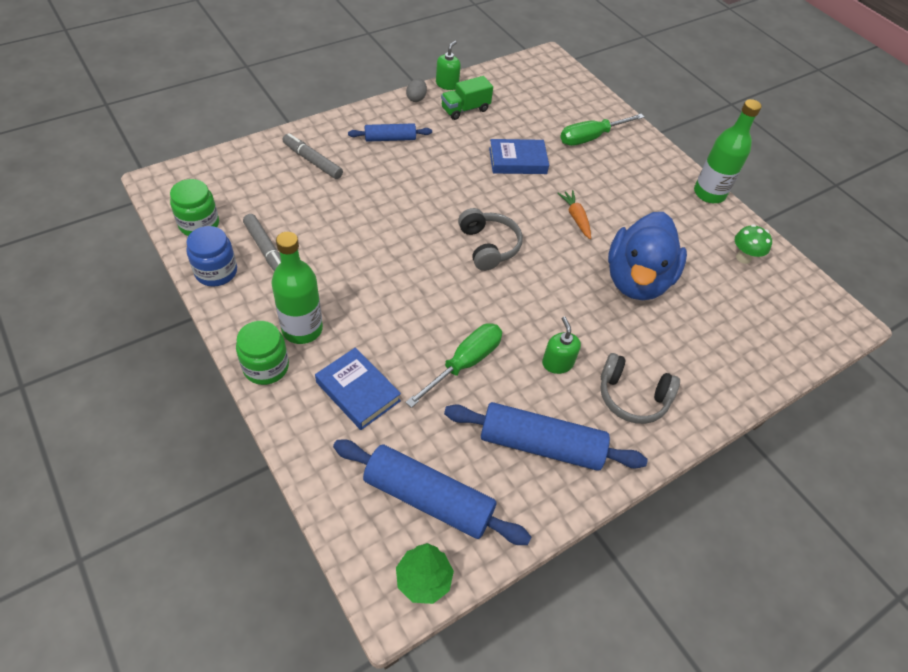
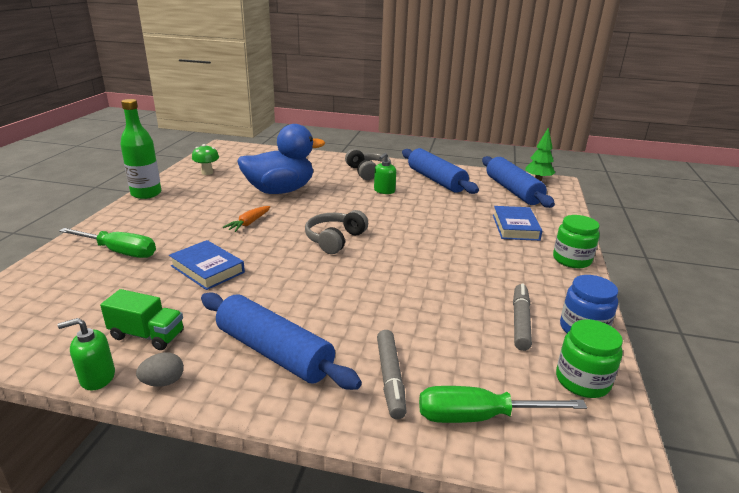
camera: 130 degrees left, 25 degrees down
(302, 329) = (529, 264): green bottle -> none
(390, 138) = (274, 352): blue rolling pin -> blue rolling pin, size x1.77
(464, 363) = (436, 210): green screwdriver -> green screwdriver (479, 417)

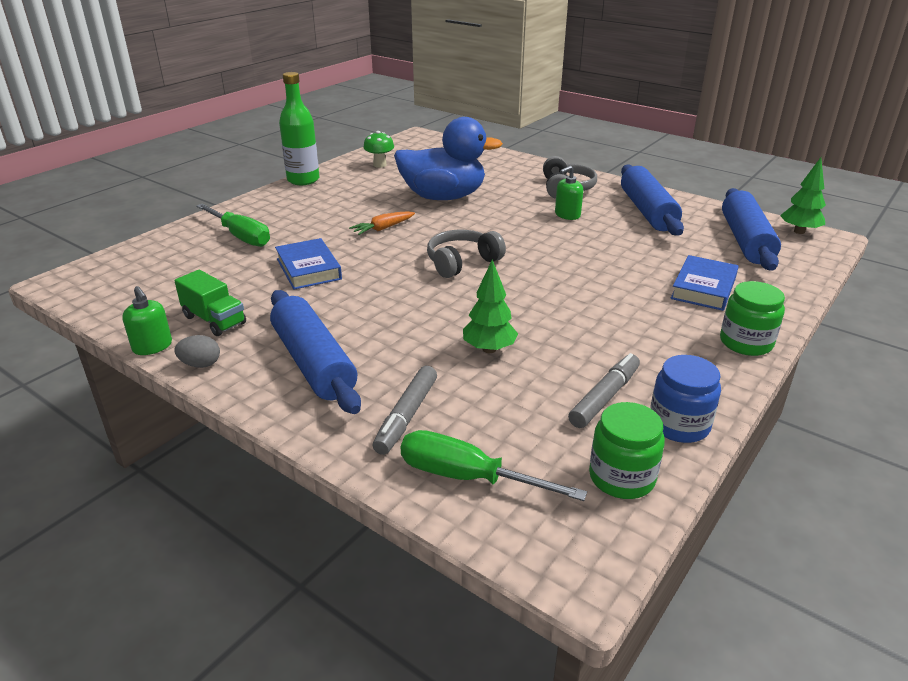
camera: 25 degrees right, 5 degrees up
(97, 377) = (152, 346): green soap dispenser -> green soap dispenser turned 135 degrees counterclockwise
(410, 304) = (489, 349): none -> green tree

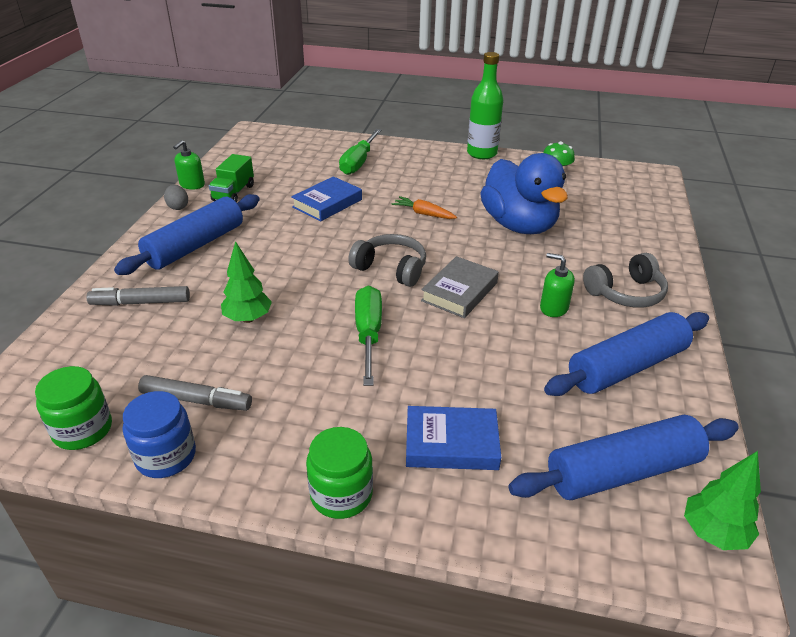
camera: 65 degrees right, 5 degrees up
(468, 477) = (73, 348): green screwdriver -> green screwdriver (368, 334)
(521, 242) = (460, 292): none -> grey book

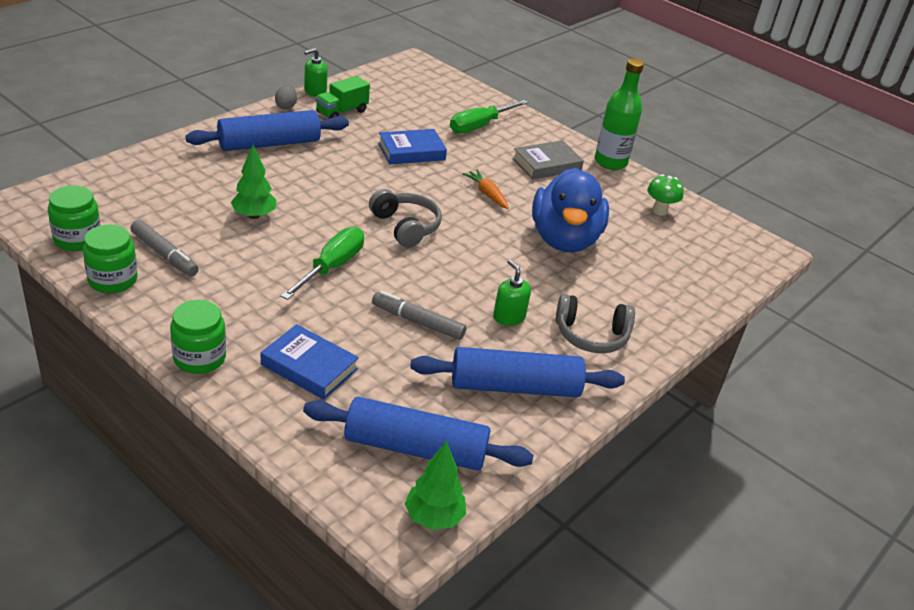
camera: 25 degrees right, 0 degrees up
(141, 302) = (189, 170): grey marker -> grey marker (417, 321)
(166, 456) = (113, 280): blue jar -> green jar
(460, 292) = (442, 269): grey book -> grey book (546, 165)

